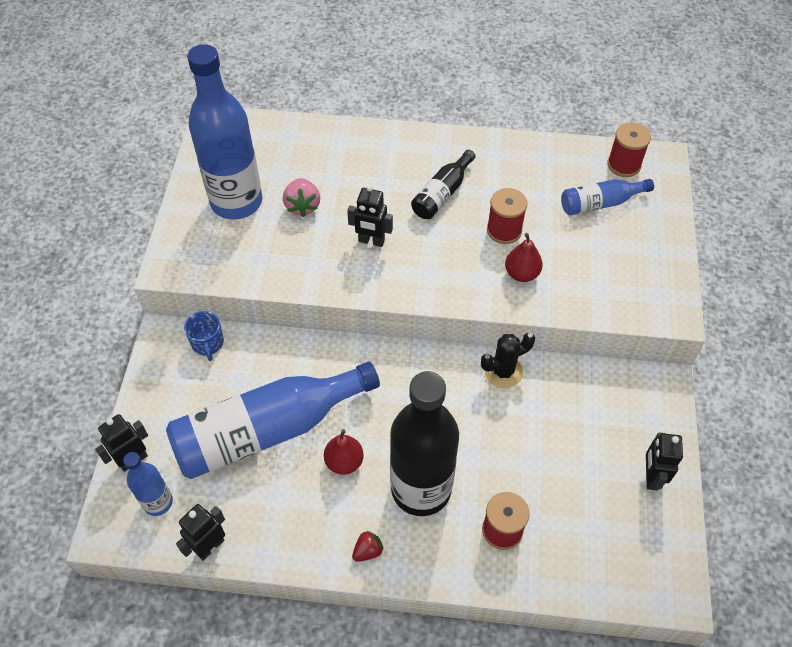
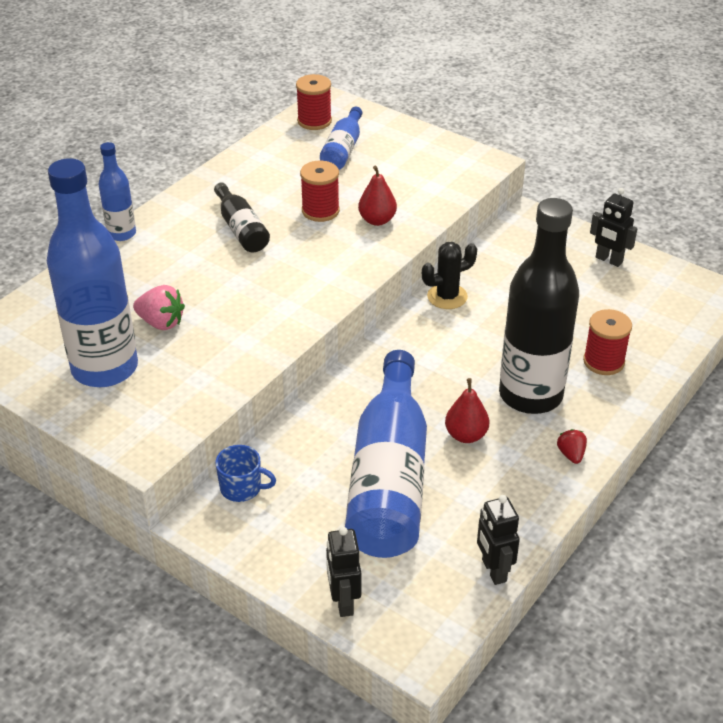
camera: 60 degrees left, 15 degrees down
(158, 502) = (412, 597): blue bottle -> blue bottle (121, 234)
(371, 241) = (253, 293): black robot -> none
(503, 371) = (447, 296): black cactus -> black cactus turned 60 degrees clockwise

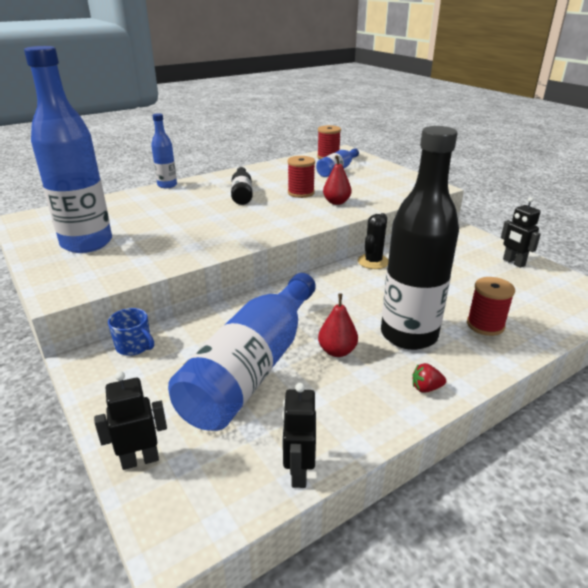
camera: 20 degrees right, 10 degrees down
(161, 323) = (147, 227): pink strawberry -> none
(343, 602) = (140, 460): black robot -> black robot turned 60 degrees clockwise
(447, 296) = (373, 262): black cactus -> black cactus turned 60 degrees counterclockwise
(571, 454) = (426, 388): red strawberry -> red strawberry turned 105 degrees counterclockwise

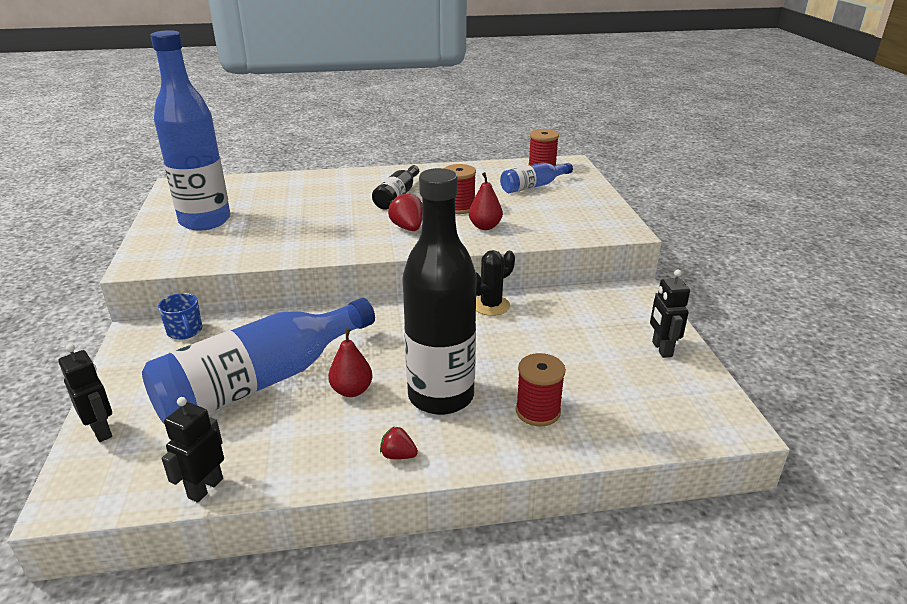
camera: 25 degrees right, 0 degrees up
(140, 460) = (101, 431): black robot -> black robot turned 45 degrees clockwise
(167, 185) = (335, 173): blue bottle -> none
(279, 214) = (408, 228): none -> red strawberry

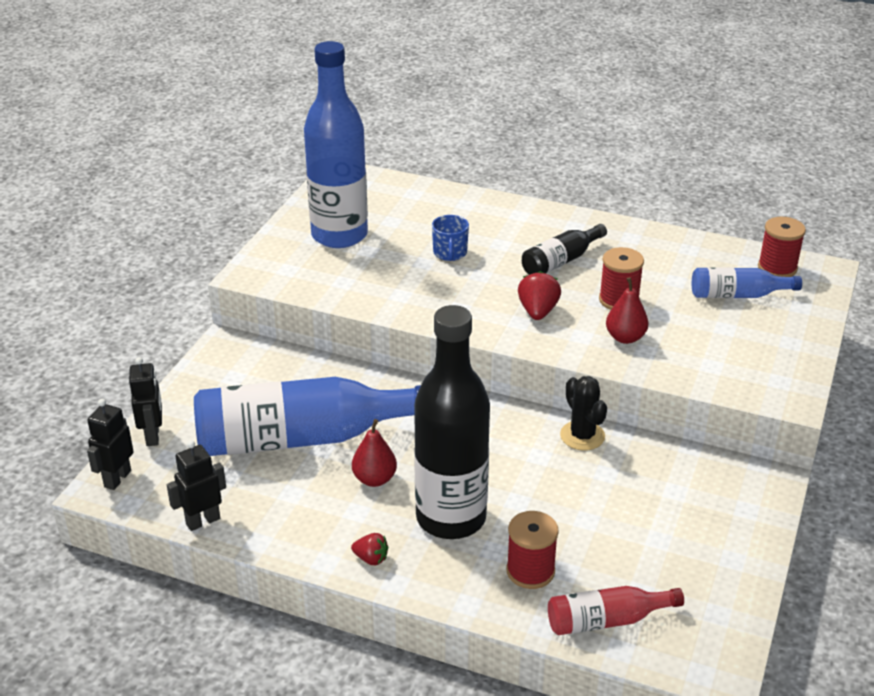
camera: 30 degrees right, 5 degrees up
(185, 331) = (268, 357): blue mug -> blue mug (450, 253)
(398, 455) = (371, 559): red strawberry -> red strawberry turned 150 degrees clockwise
(491, 305) = (582, 436): black cactus -> black cactus turned 75 degrees clockwise
(626, 424) = (607, 620): none -> red bottle
(661, 349) = (725, 559): black robot -> black robot (117, 478)

